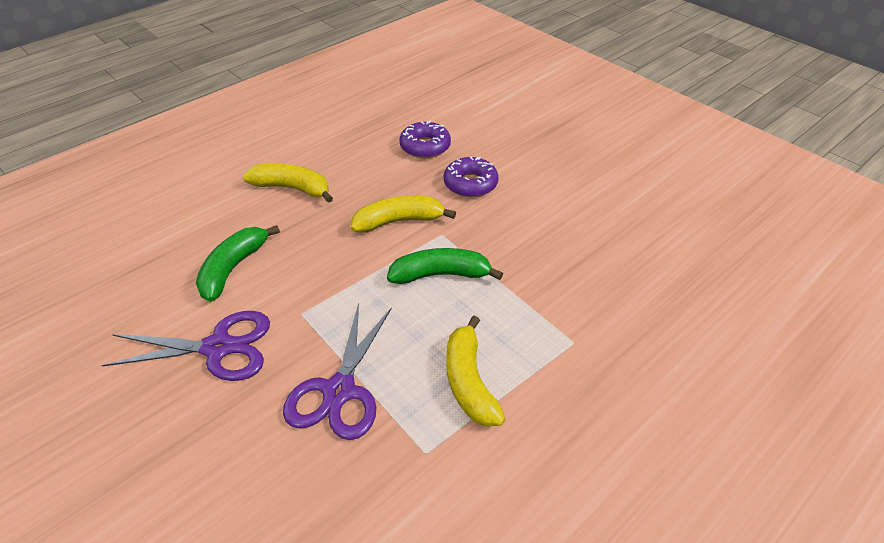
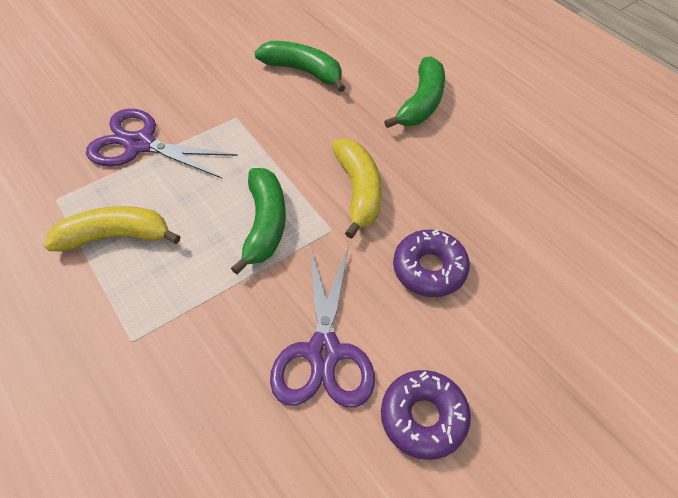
camera: 95 degrees right, 10 degrees up
(218, 347) = (211, 71): purple scissors -> purple scissors (324, 352)
(292, 188) = (421, 103): yellow banana -> green banana
(425, 146) = (512, 224): purple donut -> purple donut (423, 417)

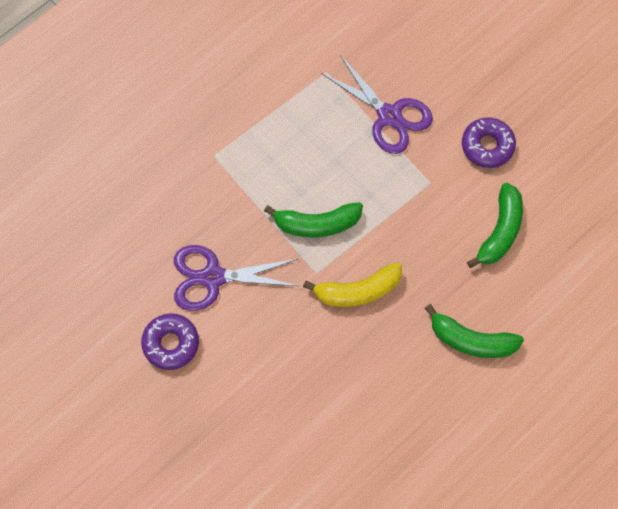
camera: 85 degrees right, 15 degrees up
(116, 236) = (296, 123): yellow banana -> none
(140, 144) = (389, 116): purple scissors -> purple scissors turned 120 degrees clockwise
(429, 269) = (286, 347): purple donut -> purple donut (487, 146)

